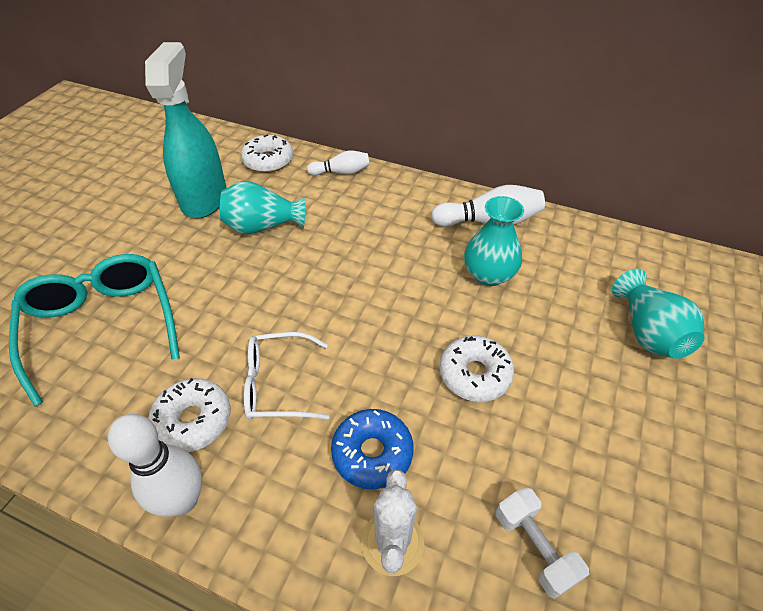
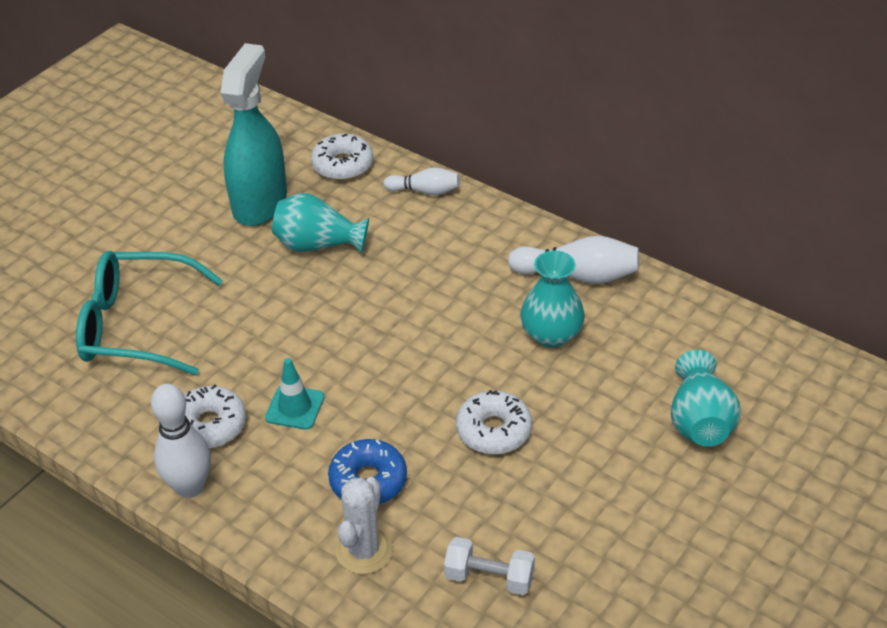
camera: 15 degrees right, 5 degrees down
(102, 325) = (136, 326): turquoise glasses -> turquoise glasses turned 75 degrees counterclockwise
(277, 384) = (295, 407): white glasses -> turquoise traffic cone
(534, 547) = (489, 577): white dumbbell -> white dumbbell turned 60 degrees counterclockwise

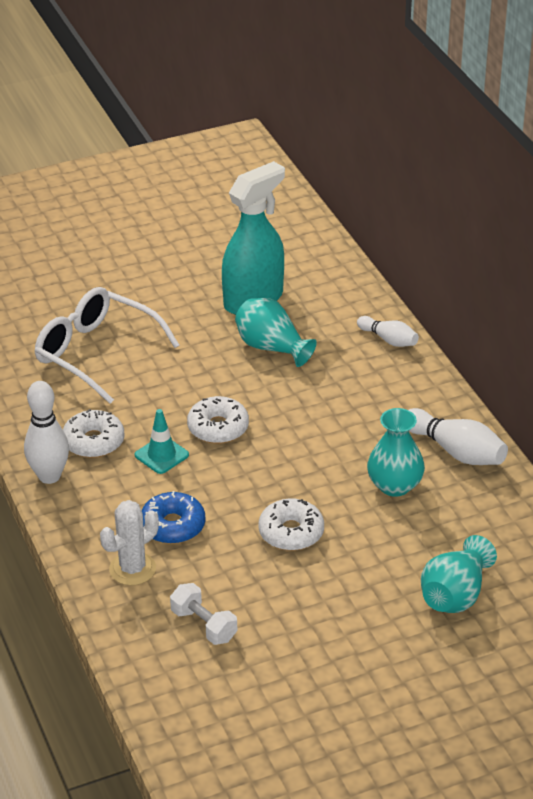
camera: 30 degrees right, 5 degrees down
(136, 326) = (95, 353): turquoise glasses -> white glasses
(342, 165) = (340, 295): white donut -> white donut (218, 428)

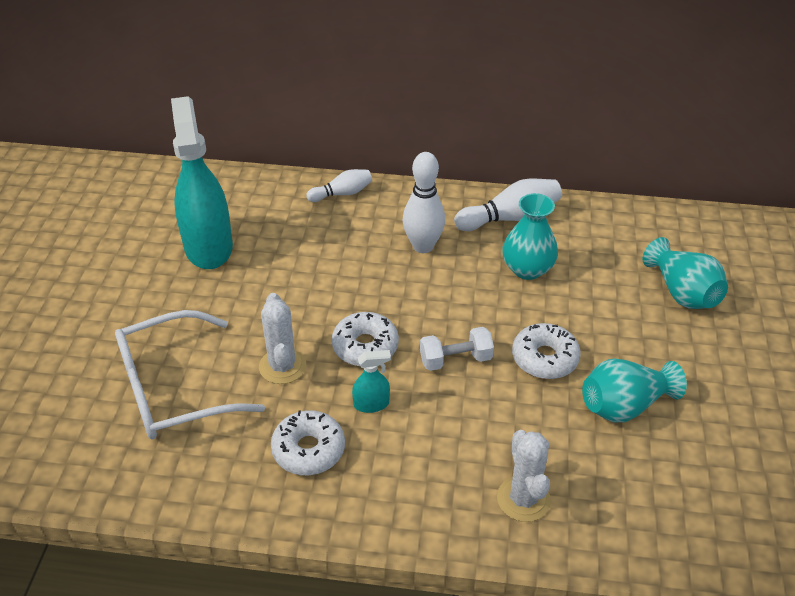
camera: 60 degrees left, 5 degrees up
(49, 476) = (332, 511): white bowling pin -> white bowling pin (423, 246)
(161, 394) = (282, 366): none -> white cactus
(161, 455) = (371, 404): turquoise traffic cone -> turquoise spray bottle
(173, 526) = (480, 439): blue donut -> none
(204, 625) = (635, 475): white dumbbell -> white dumbbell (455, 359)
(271, 348) = (286, 264): turquoise vase -> turquoise vase (624, 406)

